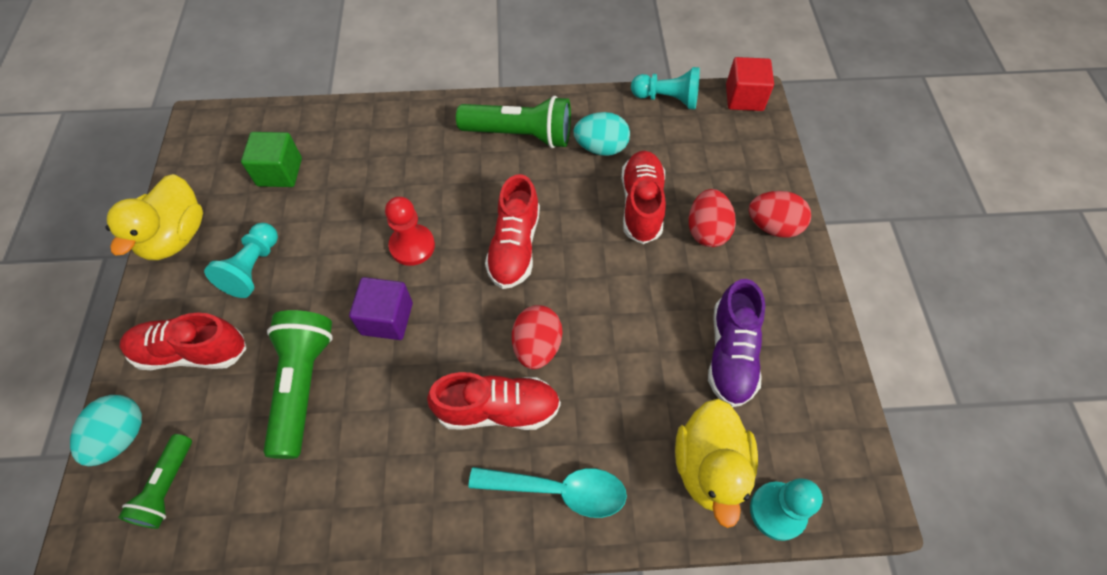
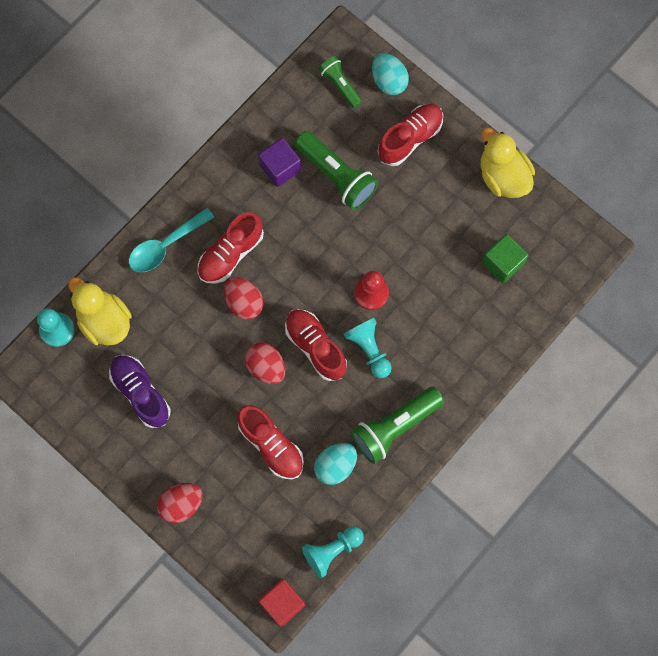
camera: 135 degrees right, 15 degrees up
(253, 268) = (439, 201): turquoise pawn -> turquoise pawn (369, 349)
(387, 318) = (336, 243): purple cube -> purple cube (280, 168)
(706, 231) = (217, 463): red egg -> red egg (266, 367)

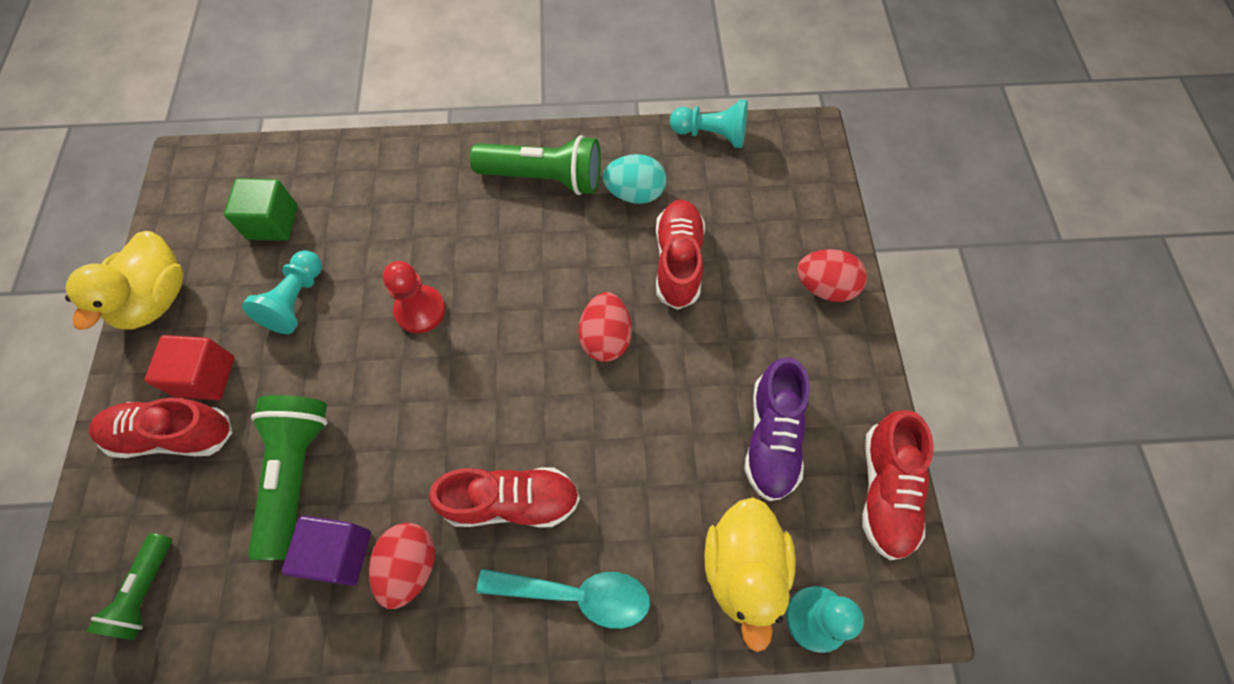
camera: 135 degrees left, 10 degrees down
(244, 302) = (556, 428): red egg -> red egg (410, 566)
(282, 603) = (798, 133): red cube -> red cube (206, 377)
(315, 347) = (534, 311): red shoe -> red shoe (885, 491)
(369, 349) = (487, 261): turquoise pawn -> turquoise pawn (296, 300)
(389, 81) = (96, 533): turquoise egg -> none

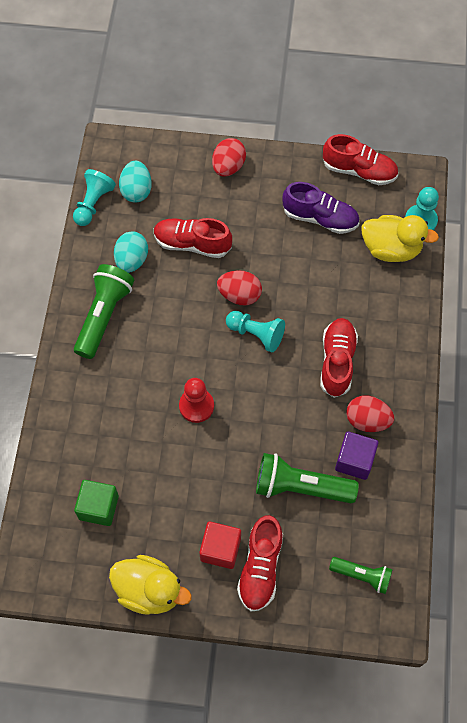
camera: 80 degrees left, 0 degrees up
(296, 300) = (171, 489): turquoise pawn -> turquoise pawn (256, 334)
(577, 594) = (394, 333): turquoise spoon -> none
(746, 179) = (136, 190): none -> turquoise egg

